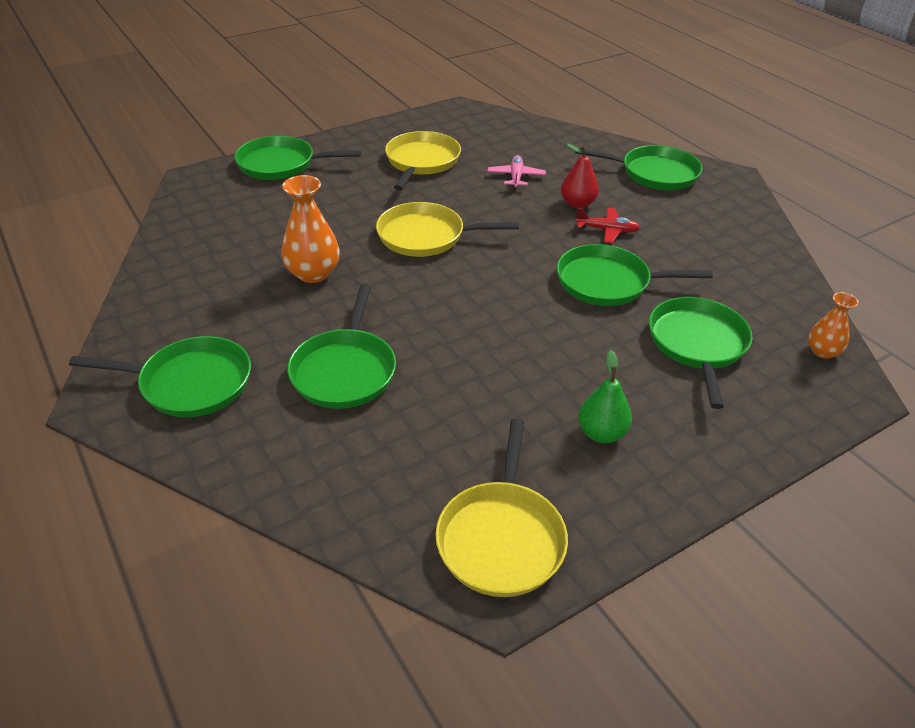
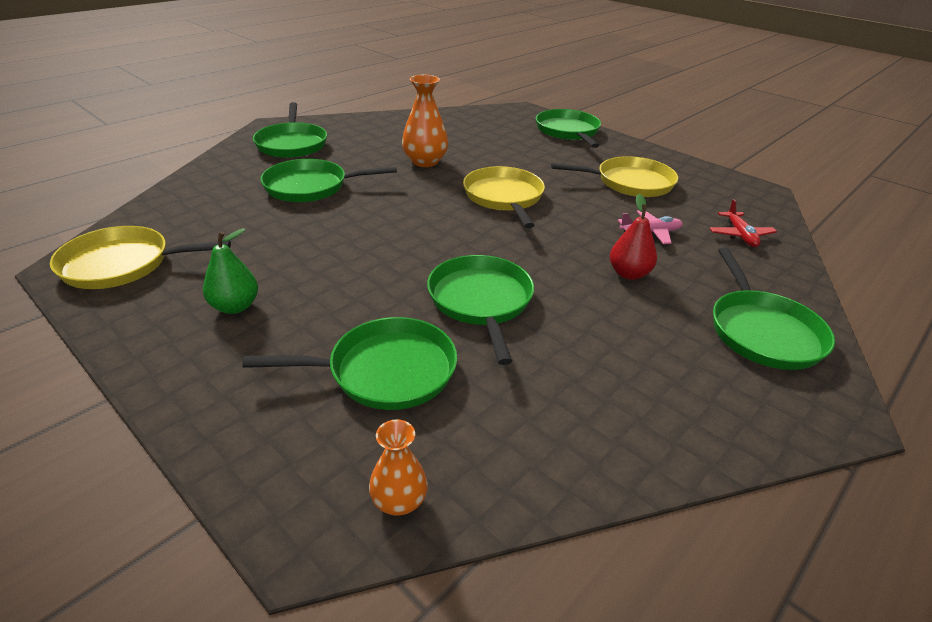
camera: 75 degrees right, 5 degrees down
(607, 230) = (587, 297): red plane -> red plane (740, 235)

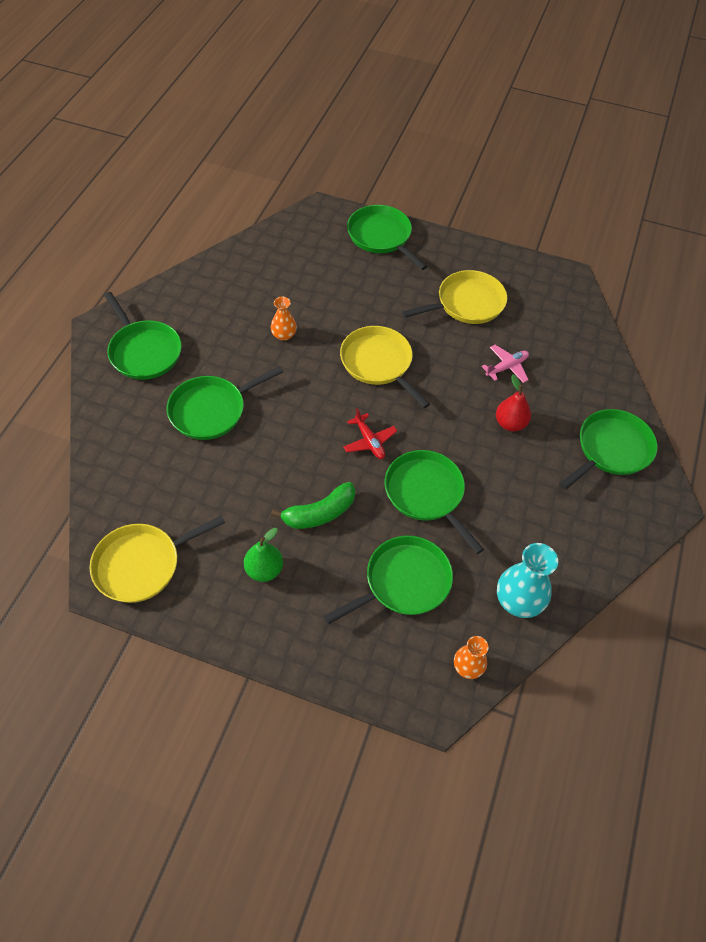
camera: 25 degrees left, 20 degrees up
(342, 281) = (319, 513): none -> green banana
(425, 162) = (284, 335): orange vase -> orange vase, size x0.60
(535, 446) = (519, 600): none -> turquoise vase
(740, 235) = (569, 346): red plane -> red plane (369, 441)
(762, 332) = (611, 449): green pan -> green pan turned 105 degrees counterclockwise

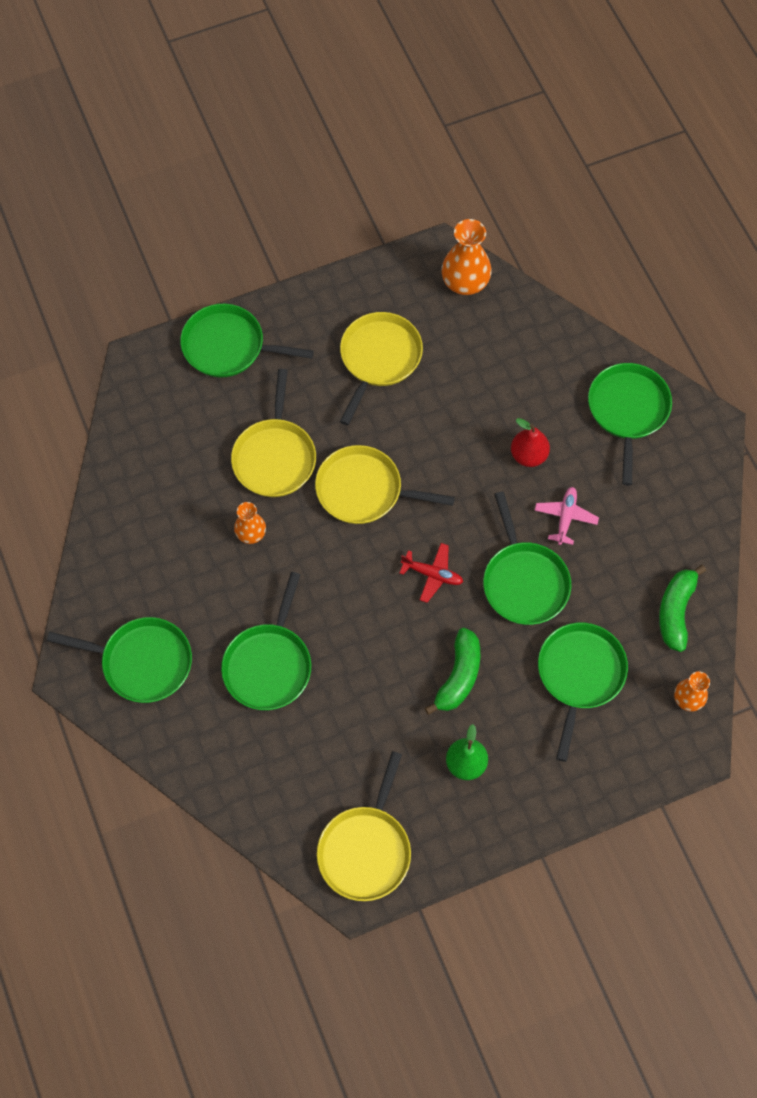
camera: 40 degrees left, 10 degrees up
(344, 307) = (275, 457): none -> yellow pan
(426, 493) = (524, 582): green pan -> green pan turned 120 degrees counterclockwise
(507, 367) = (475, 399): pink plane -> pink plane (565, 517)
(519, 600) = (675, 611): turquoise vase -> green banana
(569, 302) = (465, 282): none -> orange vase

